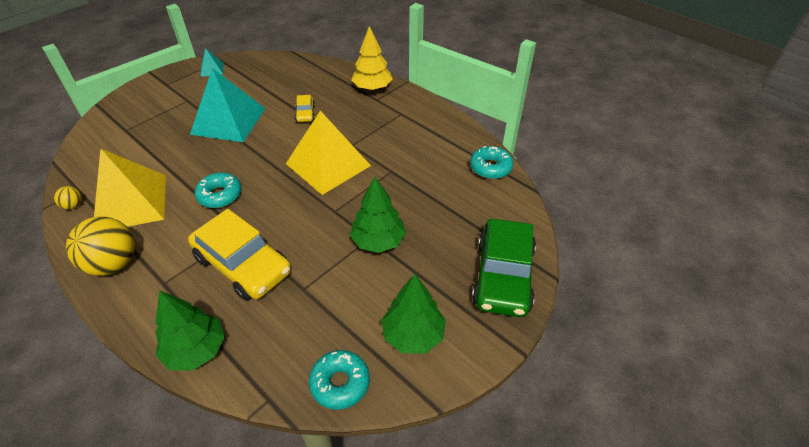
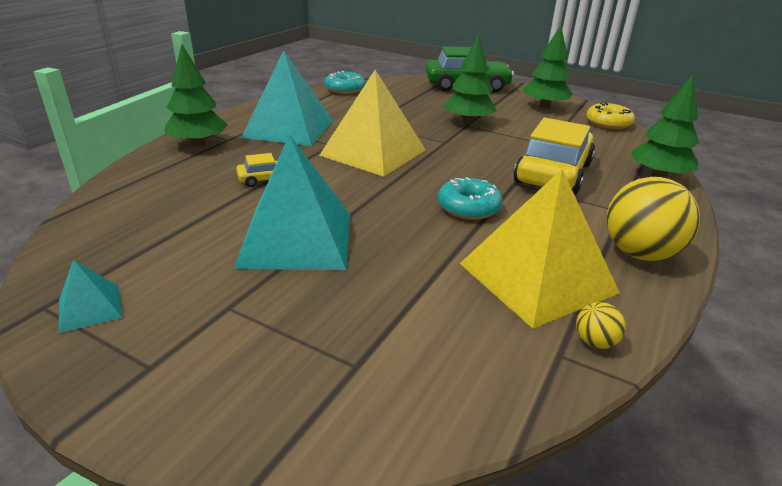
camera: 105 degrees left, 15 degrees down
(340, 383) = (608, 123): turquoise donut -> yellow donut
(372, 88) = (198, 143): yellow tree -> green tree
(390, 126) = (289, 128): none -> turquoise pyramid

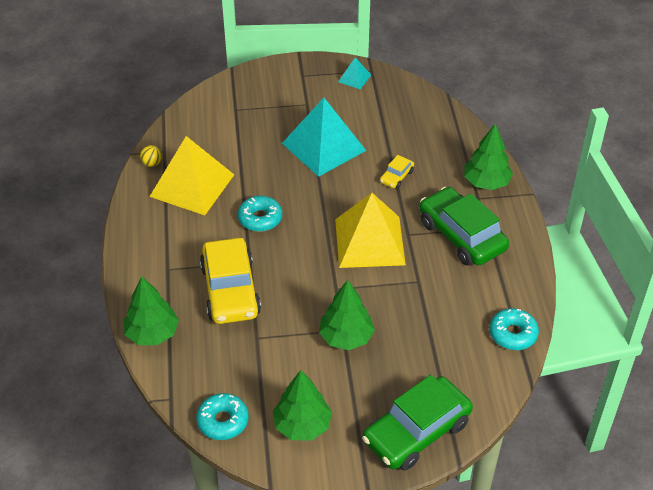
camera: 145 degrees right, 15 degrees up
(289, 128) = (461, 235): turquoise pyramid -> green car
(608, 123) = (223, 421): yellow donut -> turquoise donut
(639, 253) = (146, 232): yellow ball -> none

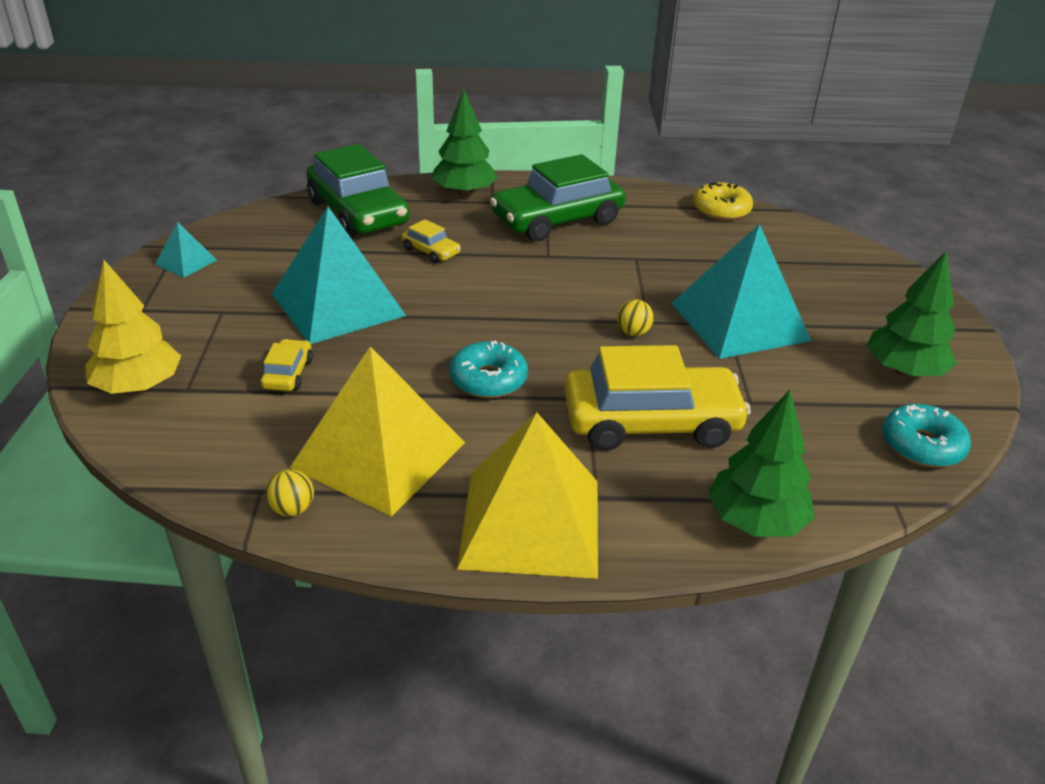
camera: 85 degrees left, 10 degrees down
(235, 93) = (138, 386): none -> yellow tree
(253, 141) = (288, 374): none -> yellow car
(321, 281) = (633, 332): none -> yellow ball
(346, 337) = (739, 321): green tree -> turquoise pyramid
(369, 241) = (557, 285): yellow pyramid -> yellow pyramid (530, 523)
(416, 432) = (884, 286): green car -> green car (358, 213)
(513, 334) = (721, 210): turquoise donut -> yellow donut

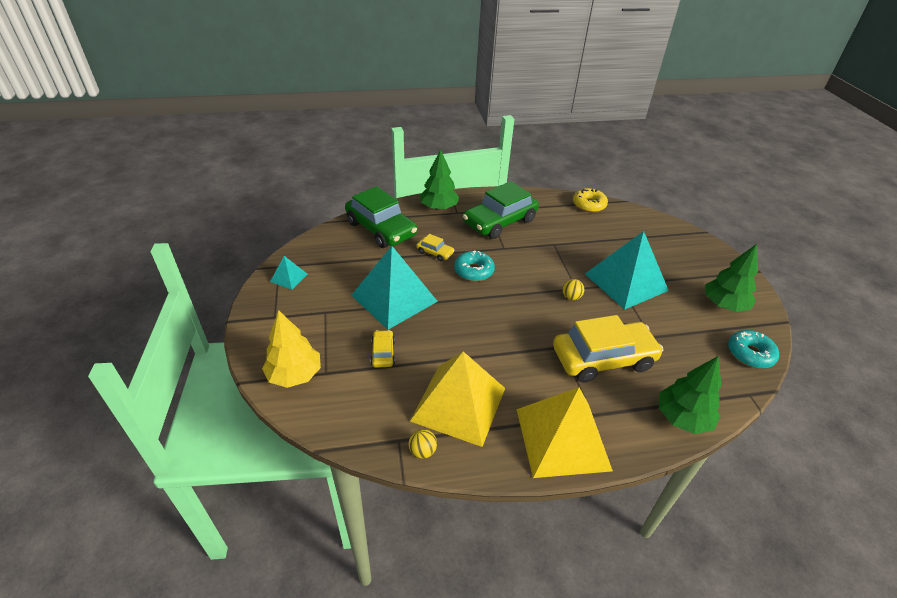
camera: 10 degrees left, 5 degrees up
(488, 380) = (502, 341): turquoise donut -> turquoise donut (474, 271)

